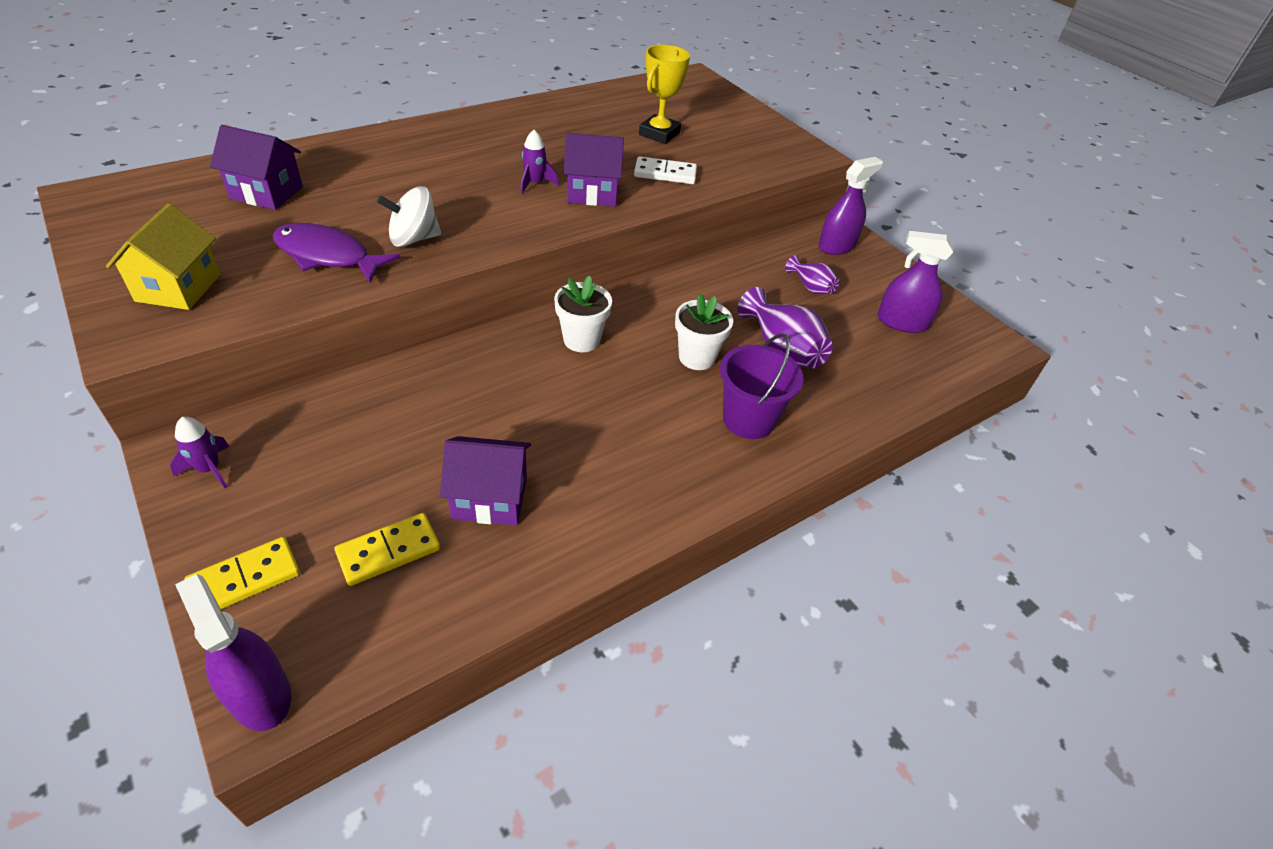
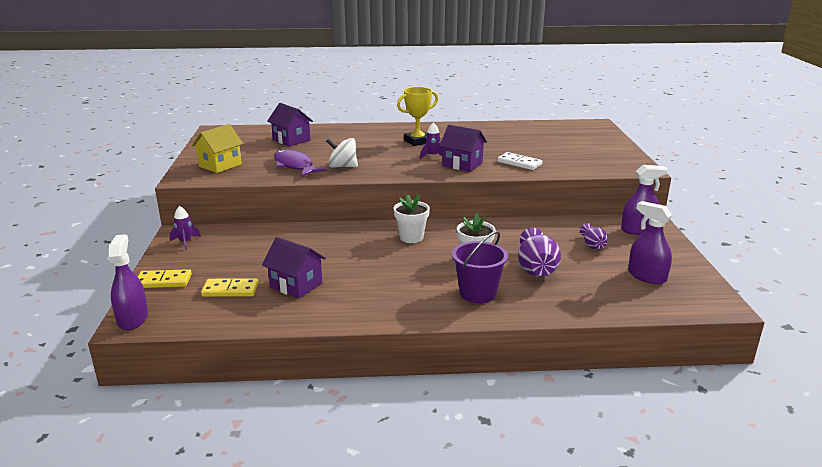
camera: 35 degrees right, 20 degrees down
(659, 134) = (537, 146): yellow trophy -> yellow trophy (417, 141)

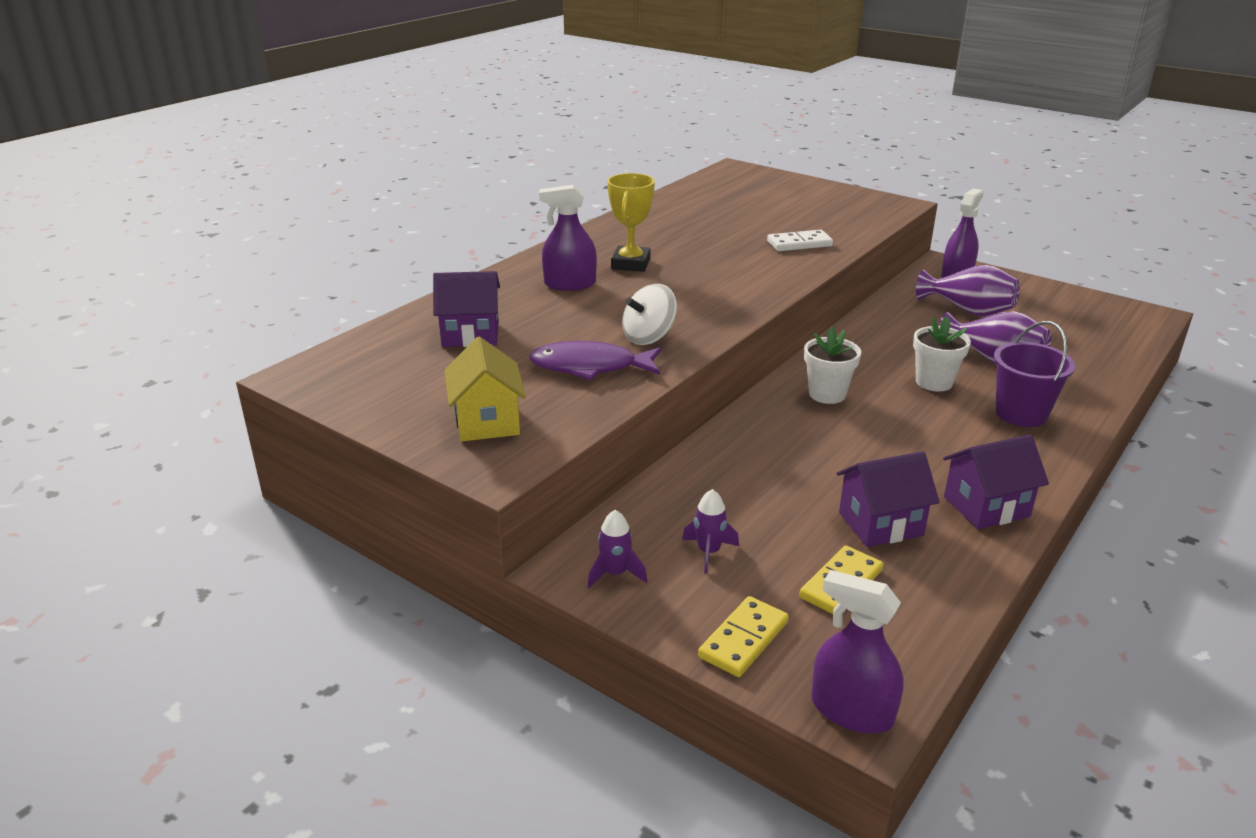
camera: 50 degrees left, 5 degrees up
(432, 156) = (700, 274): purple rocket -> purple rocket (709, 552)
(462, 164) = (757, 270): purple house -> purple house (986, 506)
(593, 245) = (968, 311): purple vase -> purple vase, size x1.74
(646, 276) = (1063, 318): purple spray bottle -> purple spray bottle (570, 284)

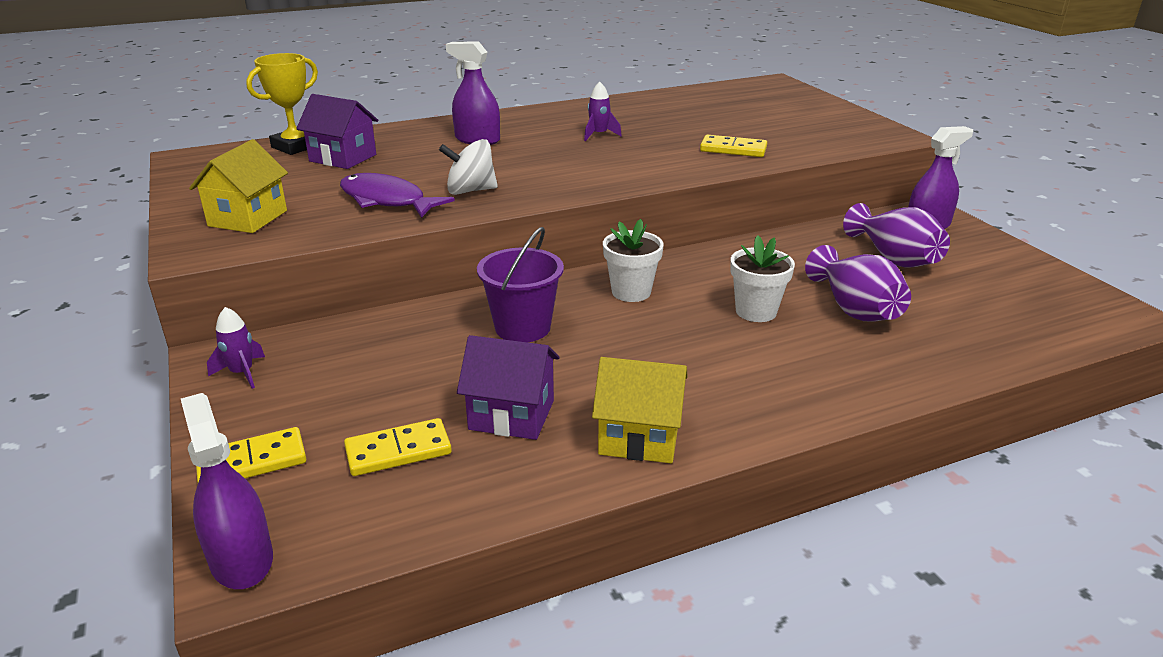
camera: 30 degrees right, 0 degrees up
(630, 264) = (552, 135): yellow trophy -> yellow trophy (295, 146)
(709, 552) = (333, 383): purple rocket -> purple rocket (599, 135)
(799, 244) = (733, 149): white domino -> yellow domino
(986, 506) = (639, 437): purple house -> yellow house
(1021, 414) = (810, 366): purple bucket -> purple bucket (522, 328)

